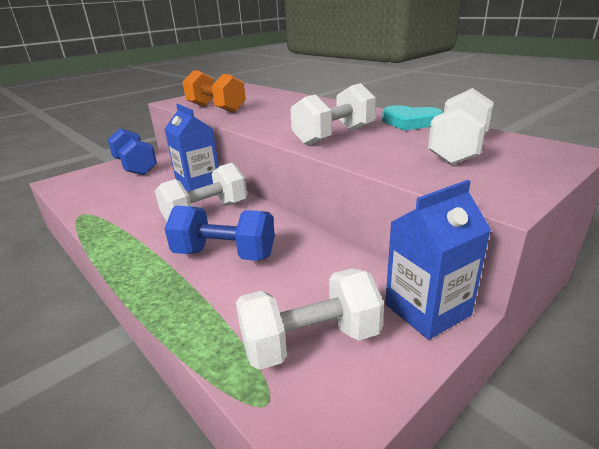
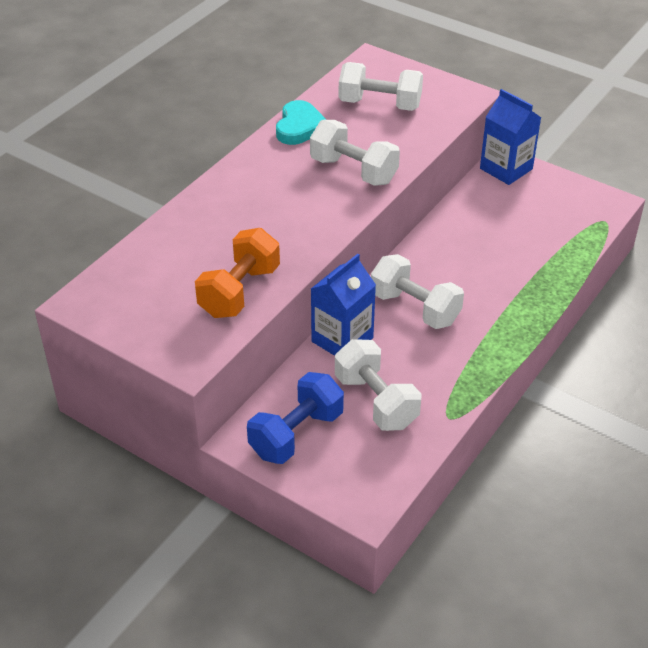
camera: 105 degrees left, 15 degrees up
(225, 254) = (483, 273): blue dumbbell -> none
(310, 342) = (556, 212): white dumbbell -> white dumbbell (376, 401)

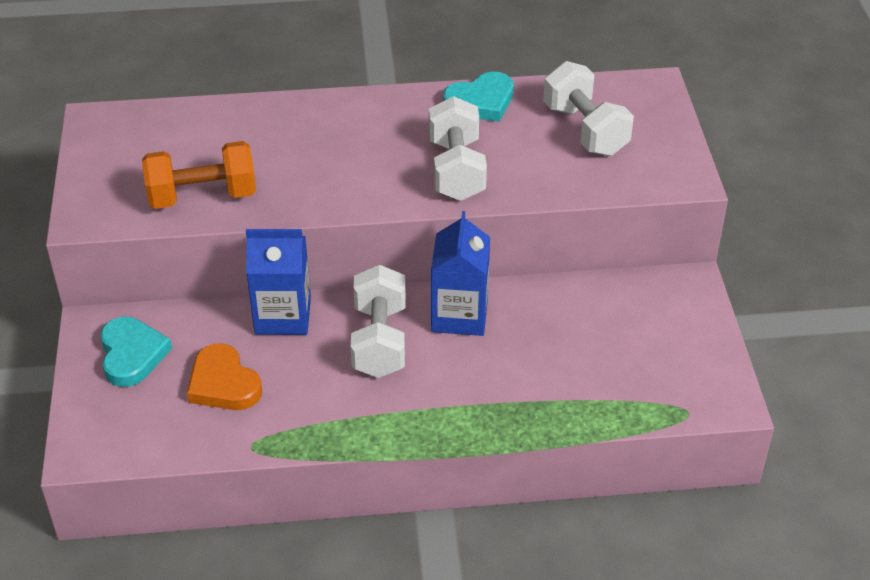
camera: 50 degrees right, 0 degrees up
(296, 434) = (132, 355): blue dumbbell -> turquoise heart
(376, 401) = (223, 383): white dumbbell -> orange heart
(506, 169) = (678, 291): blue carton -> blue carton (459, 315)

